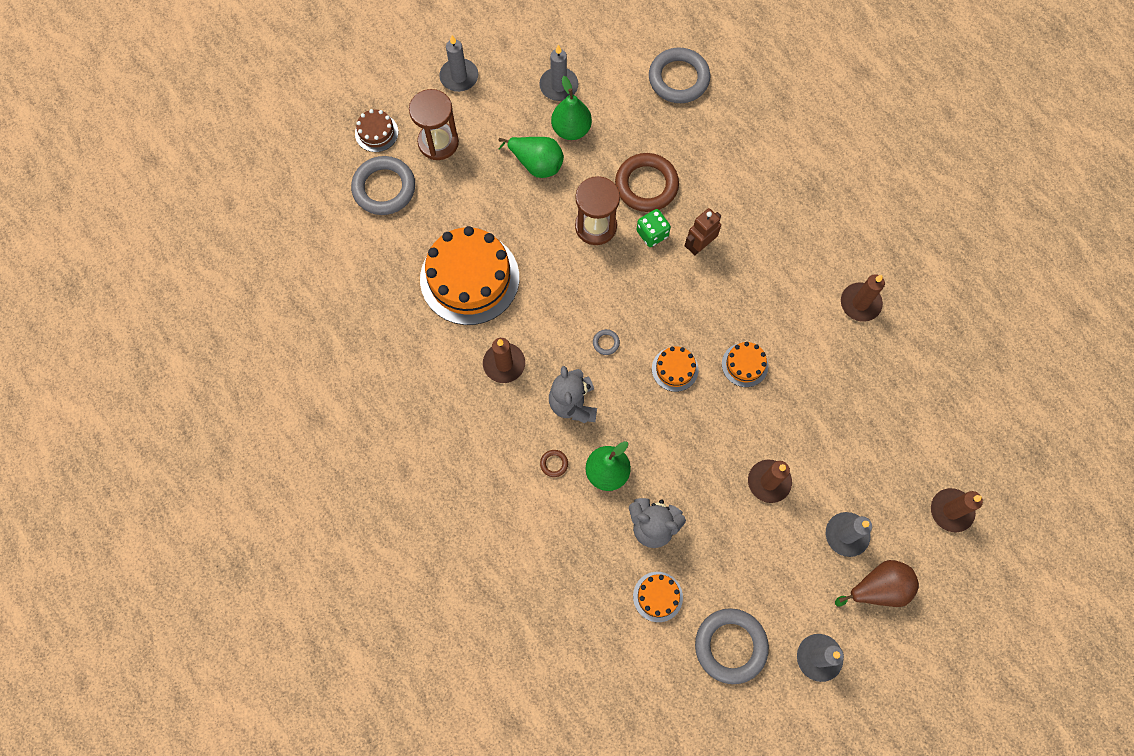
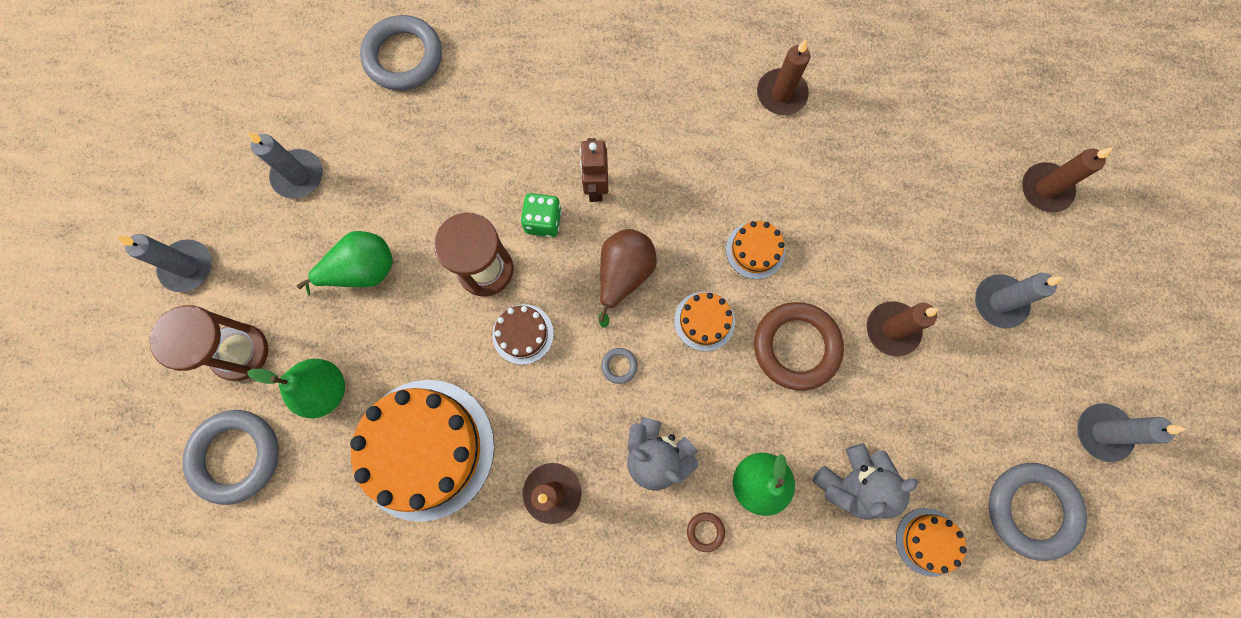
camera: 50 degrees left, 5 degrees up
(376, 132) = (163, 410): brown cake -> brown cake (523, 334)
(571, 129) = (358, 204): green pear -> green pear (325, 390)
(646, 185) = (487, 183): brown ring -> brown ring (796, 347)
(878, 588) = (1073, 318): brown pear -> brown pear (623, 275)

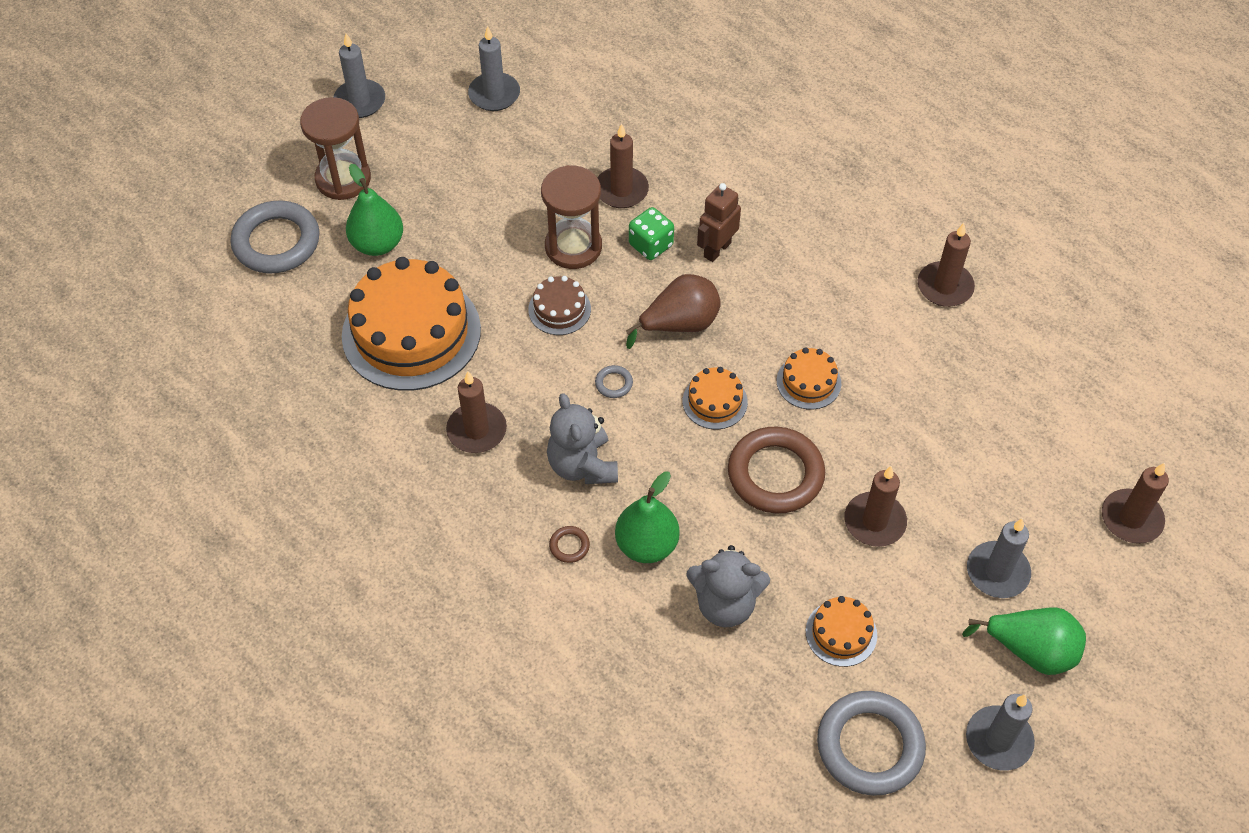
camera: 40 degrees right, 20 degrees down
(362, 270) = (480, 186): green pear -> green pear (1030, 650)
(403, 57) = (649, 66): grey ring -> none
(478, 189) = (621, 190): none -> brown candle
(928, 541) = (751, 697): orange cake -> orange cake (841, 633)

